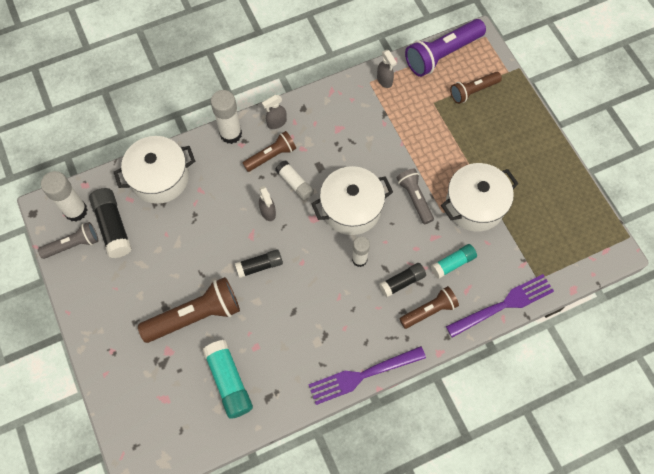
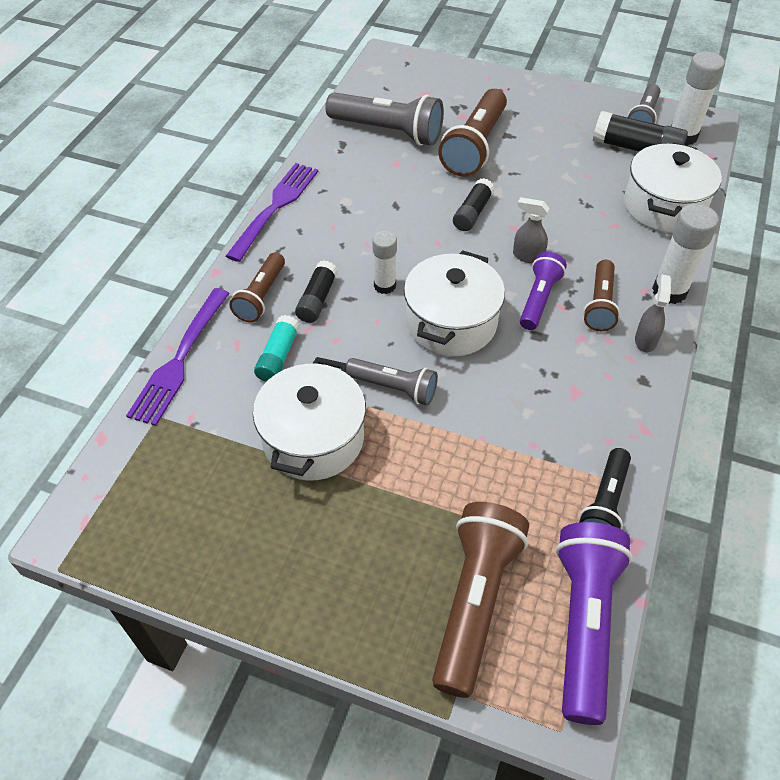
camera: 135 degrees right, 15 degrees down
(229, 381) = (387, 131): turquoise glue stick -> grey flashlight
(295, 184) = (539, 299): white glue stick -> purple flashlight
(384, 80) = (605, 503): grey spray bottle -> black flashlight
(473, 91) = (474, 602): brown flashlight -> brown flashlight, size x1.66

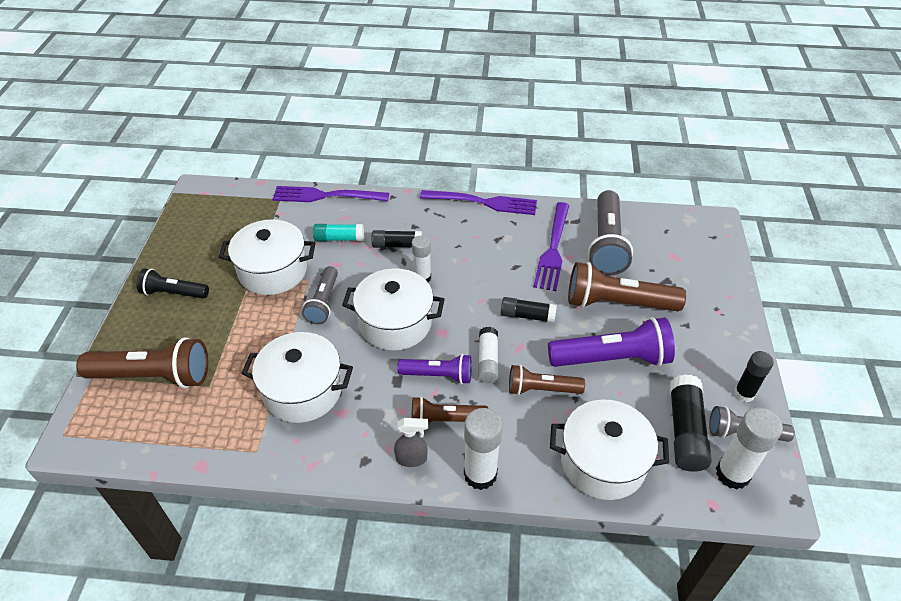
camera: 75 degrees right, 5 degrees down
(261, 296) = (391, 217): brown flashlight -> brown flashlight (542, 389)
(380, 170) = (553, 249): none -> purple fork
(527, 256) = (487, 361): grey spray bottle -> white glue stick
(536, 426) = (302, 391): none -> white pot
(583, 624) = (136, 439): purple flashlight -> purple flashlight (611, 359)
(602, 105) = (744, 394): none -> black glue stick
(605, 503) = (236, 443): black flashlight -> black flashlight (174, 293)

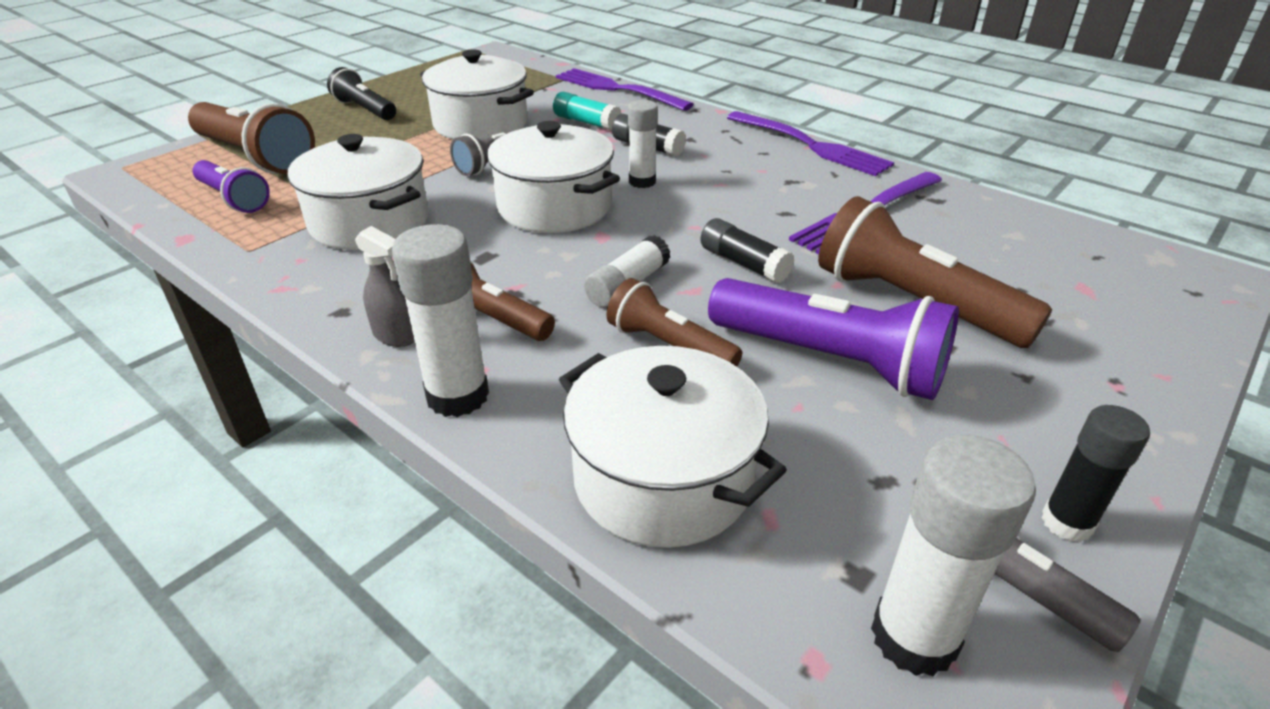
camera: 35 degrees right, 10 degrees down
(438, 375) = (541, 272): purple flashlight -> purple flashlight (233, 199)
(606, 243) = (965, 236): grey flashlight -> none
(685, 431) = (872, 516): black glue stick -> none

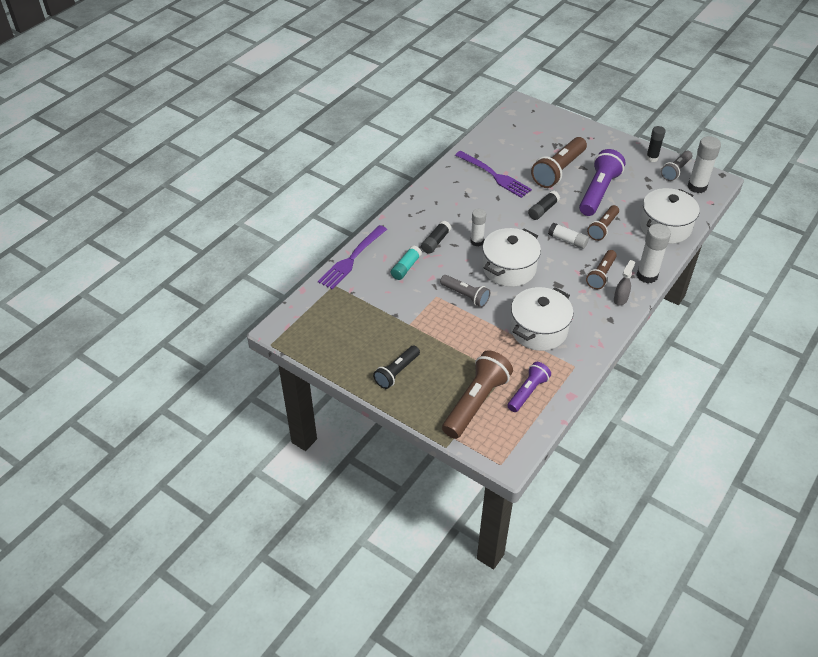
camera: 95 degrees left, 10 degrees up
(480, 124) = (414, 312): white pot -> none
(810, 145) = (425, 186): purple fork -> none

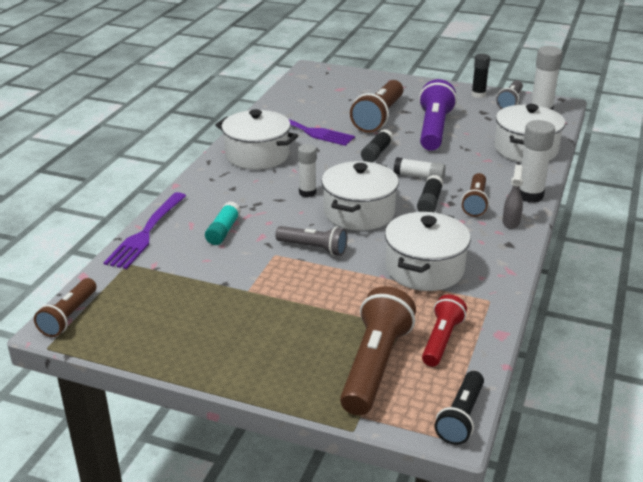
camera: 15 degrees left, 15 degrees down
(397, 372) = (248, 349): black flashlight -> black flashlight (461, 417)
(435, 242) = (254, 200): black glue stick -> black glue stick (429, 202)
(450, 196) = (257, 155): none -> white pot
(527, 392) = (441, 340): purple flashlight -> red flashlight
(603, 228) = (455, 160): brown flashlight -> brown flashlight (69, 316)

